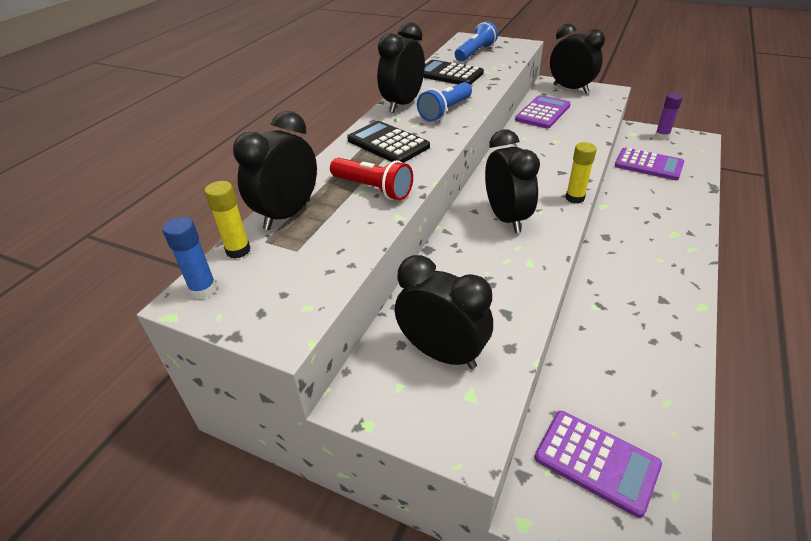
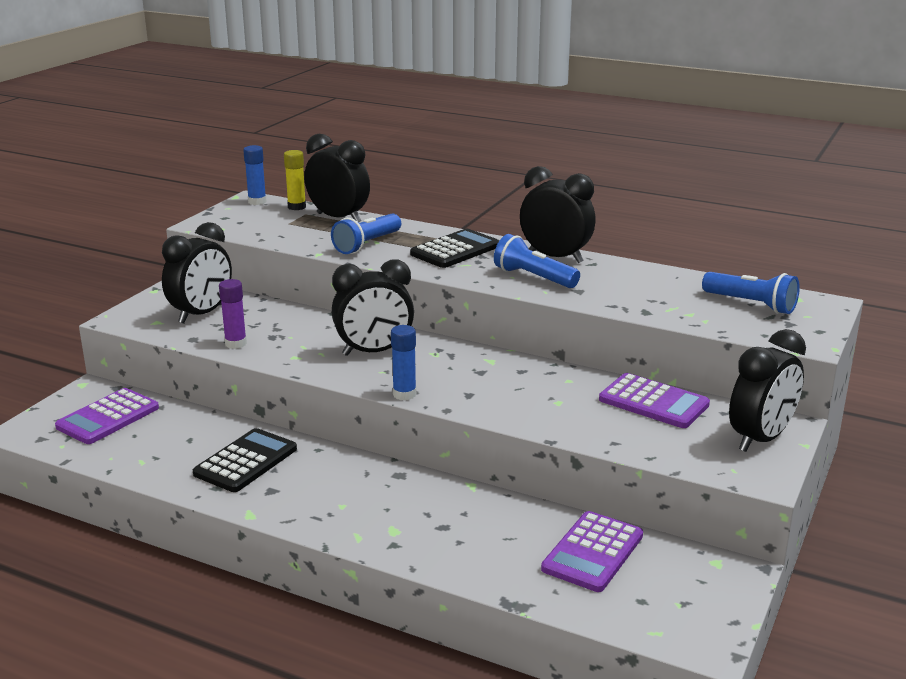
camera: 90 degrees right, 15 degrees down
(373, 189) = (367, 244): red flashlight -> blue flashlight
(449, 74) = (657, 284): black calculator -> black calculator (246, 461)
(575, 198) = (404, 394): yellow glue stick -> blue glue stick
(662, 136) = (710, 595): purple glue stick -> purple glue stick (236, 344)

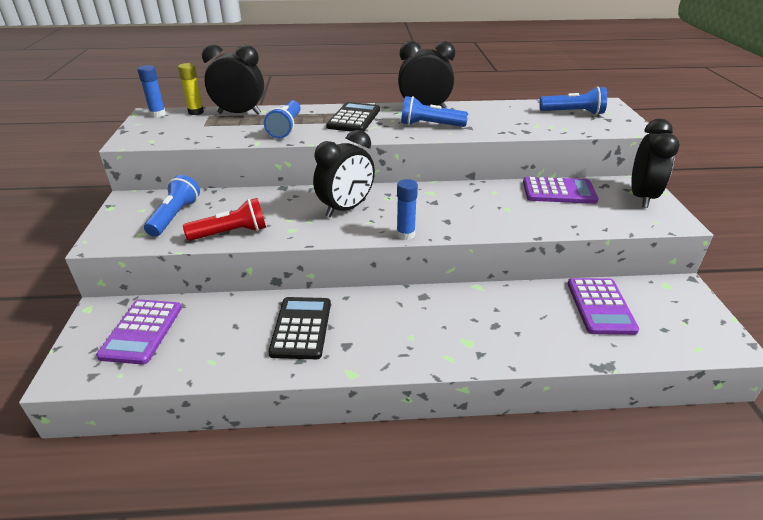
camera: 30 degrees left, 10 degrees up
(201, 314) = (174, 216): black clock -> blue flashlight
(236, 344) = (231, 233): purple glue stick -> red flashlight

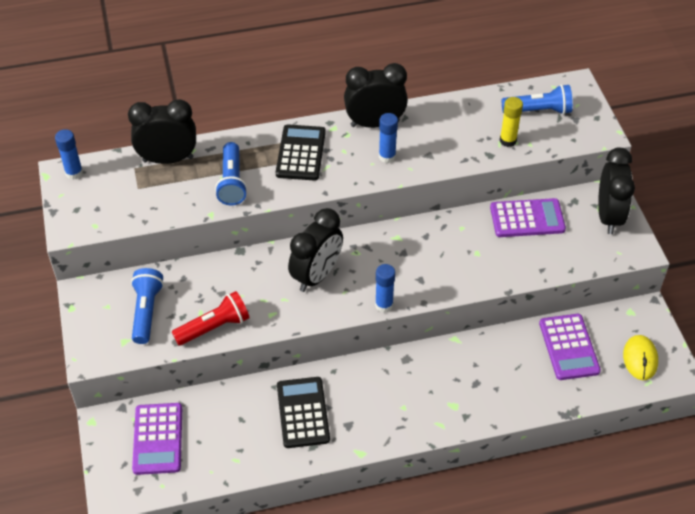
camera: 10 degrees left, 15 degrees up
(196, 112) = (116, 162): yellow glue stick -> yellow glue stick (508, 140)
(430, 125) = (387, 157): blue flashlight -> blue glue stick
(684, 326) = (640, 359): none -> yellow mouse

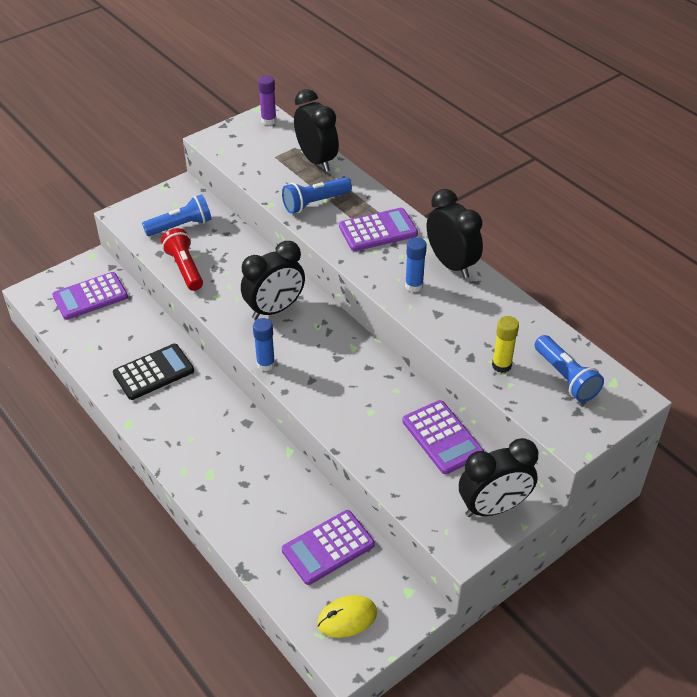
camera: 65 degrees right, 5 degrees down
(74, 173) = (268, 120): blue glue stick -> purple glue stick
(214, 327) = (184, 268): red flashlight -> red flashlight turned 150 degrees counterclockwise
(301, 153) = (378, 230): black calculator -> purple calculator
(317, 275) = (275, 309): black clock -> black clock turned 45 degrees counterclockwise

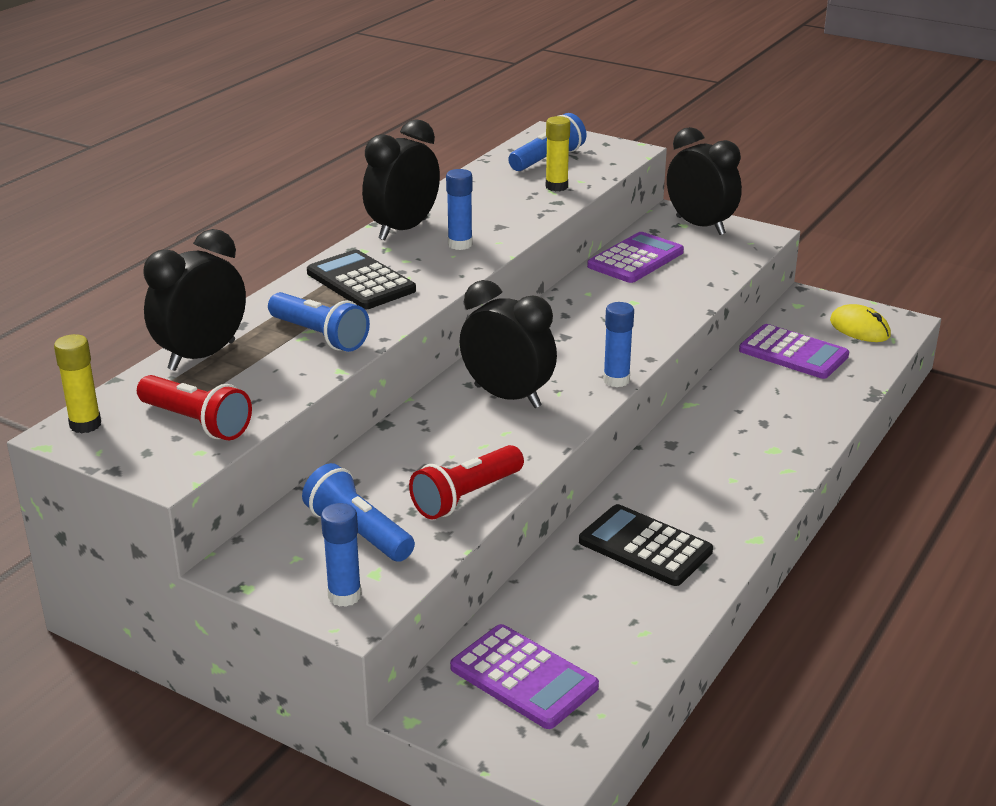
camera: 110 degrees left, 15 degrees down
(136, 213) = (344, 596): none -> blue glue stick
(248, 151) = (197, 422): none -> red flashlight
(268, 120) = (85, 425): purple glue stick -> yellow glue stick
(378, 230) = (360, 282): purple calculator -> black calculator

